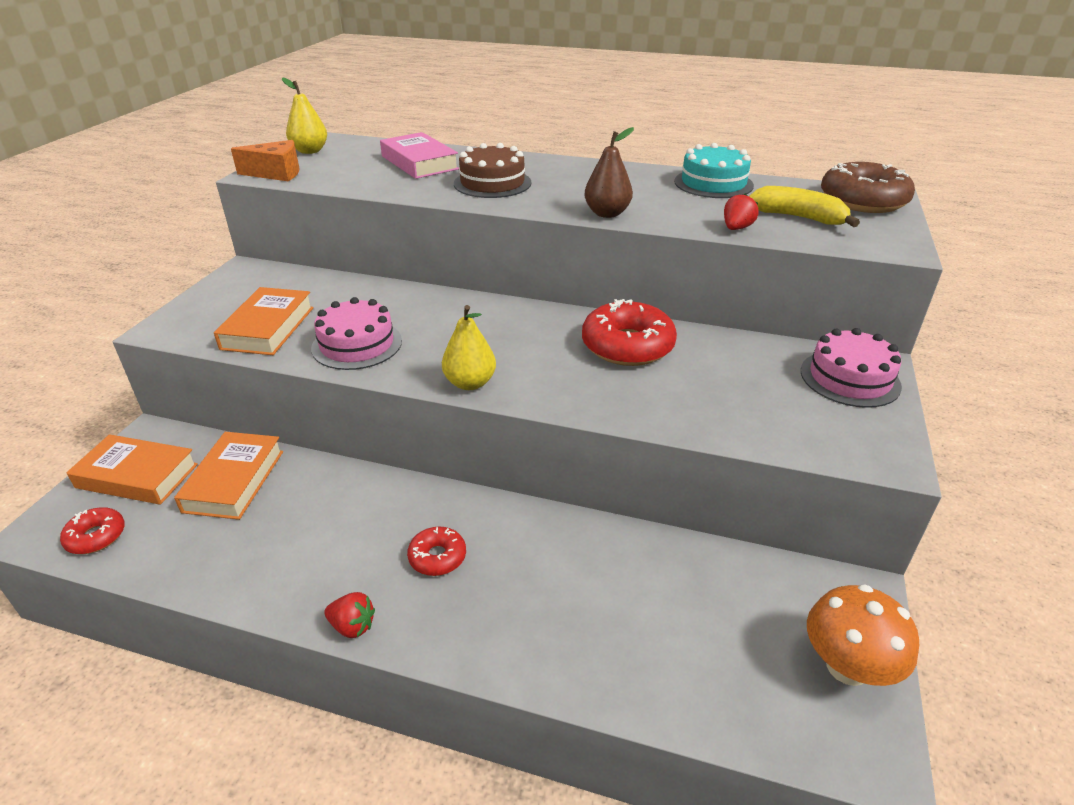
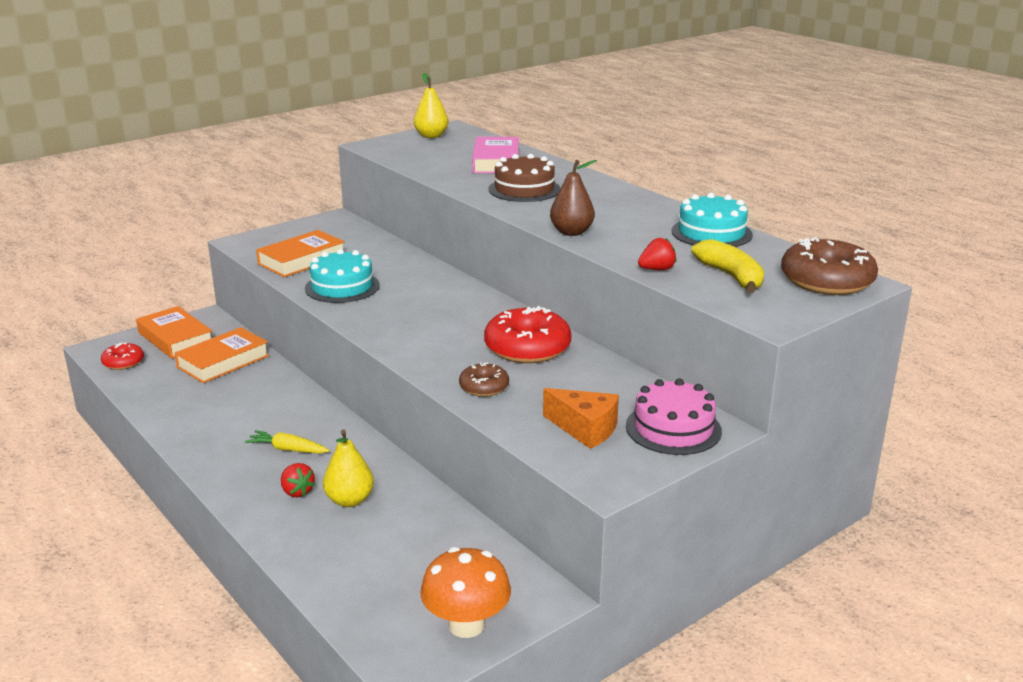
camera: 35 degrees right, 10 degrees down
(276, 173) = (384, 147): orange cheese -> orange cheese (585, 429)
(352, 626) = (199, 462): red strawberry -> red strawberry (297, 491)
(357, 344) = (342, 287): pink cake -> turquoise cake
(437, 557) = (287, 449): red donut -> yellow carrot
(470, 383) = (380, 333): yellow pear -> yellow pear (349, 500)
(651, 403) = (484, 387): none -> brown donut

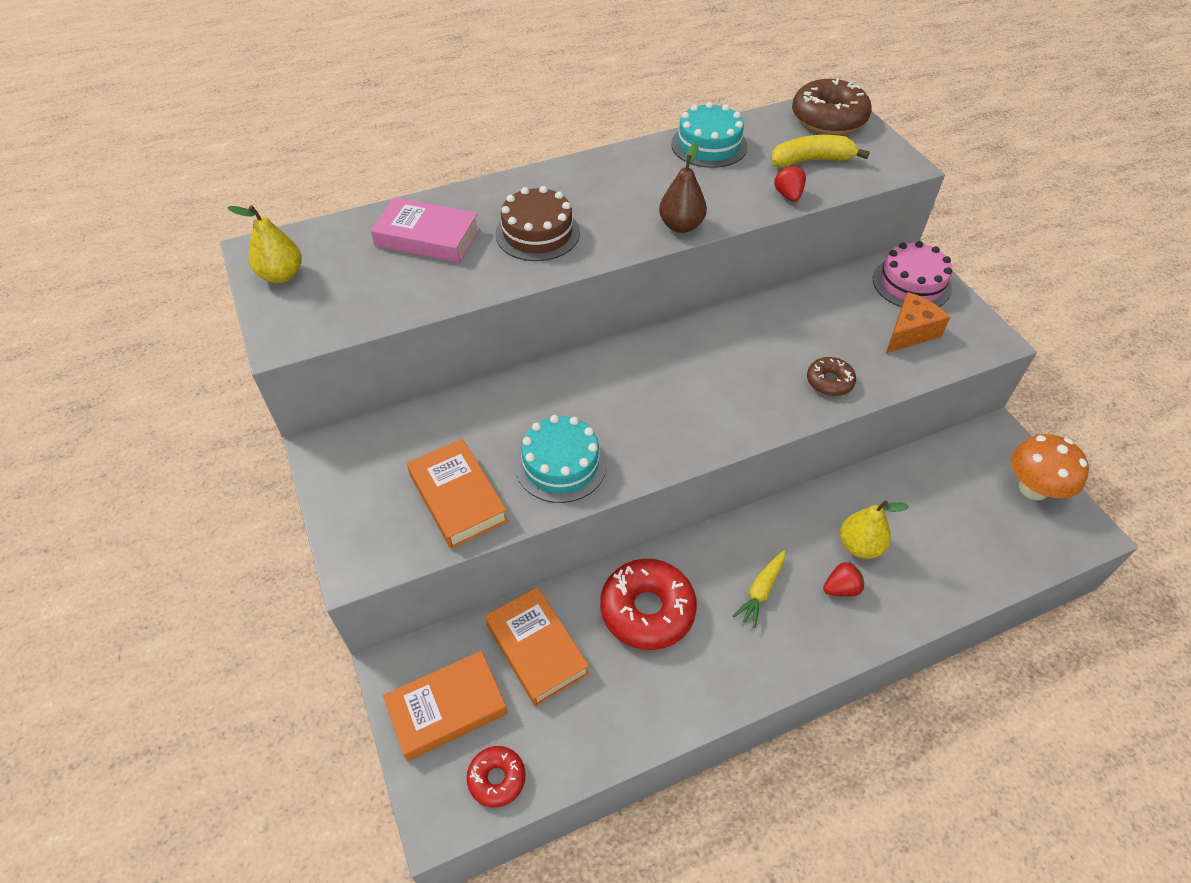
camera: 75 degrees left, 25 degrees up
(527, 348) = (756, 337): red donut -> red donut (647, 610)

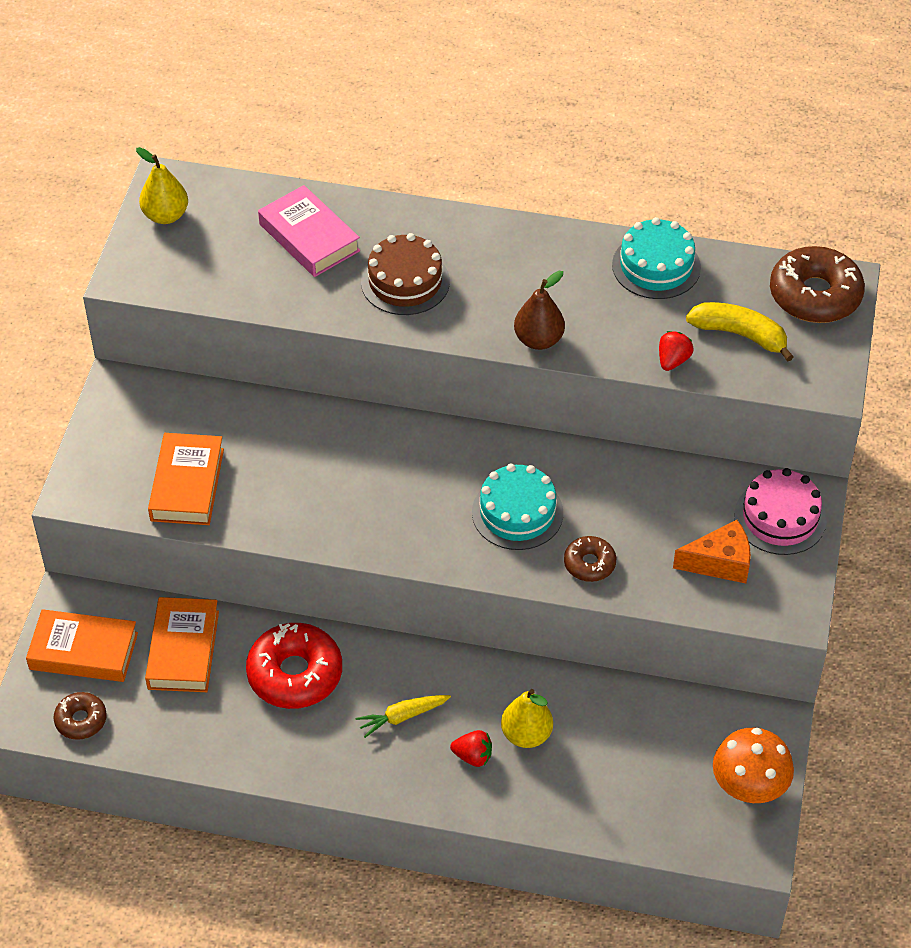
camera: 35 degrees right, 0 degrees up
(497, 778) = (81, 720): red donut -> brown donut
(561, 464) = (289, 503): turquoise cake -> turquoise cake (517, 512)

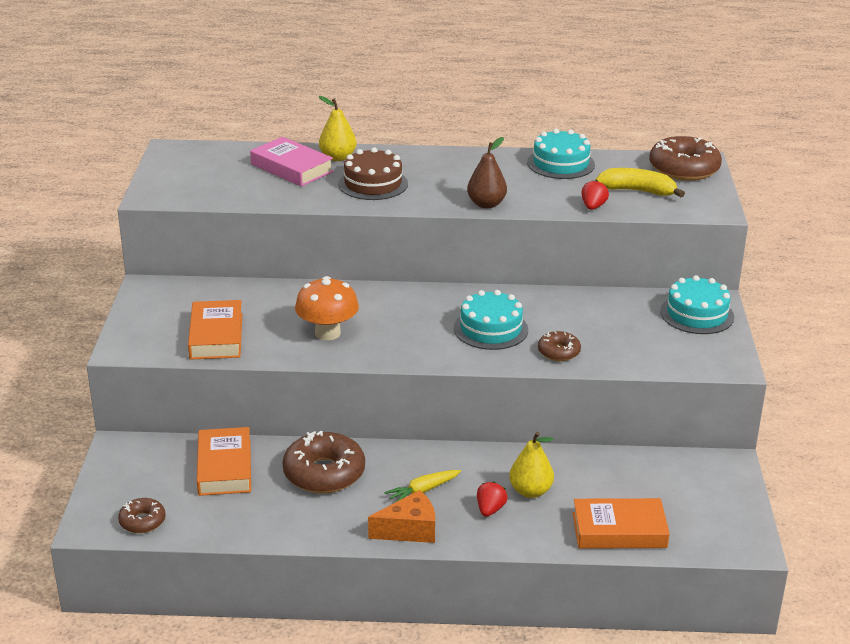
camera: 10 degrees left, 20 degrees down
(83, 651) = (137, 476): orange book -> orange book (619, 530)
(165, 215) = (176, 165): yellow pear -> yellow pear (338, 157)
(295, 674) = (324, 473): red donut -> brown donut
(473, 756) = (490, 509): red strawberry -> red strawberry turned 75 degrees counterclockwise
(720, 562) = (661, 342): orange cheese -> orange cheese (409, 530)
(749, 787) = (725, 505): orange mushroom -> orange mushroom (327, 333)
(780, 517) = (697, 314): pink cake -> turquoise cake

